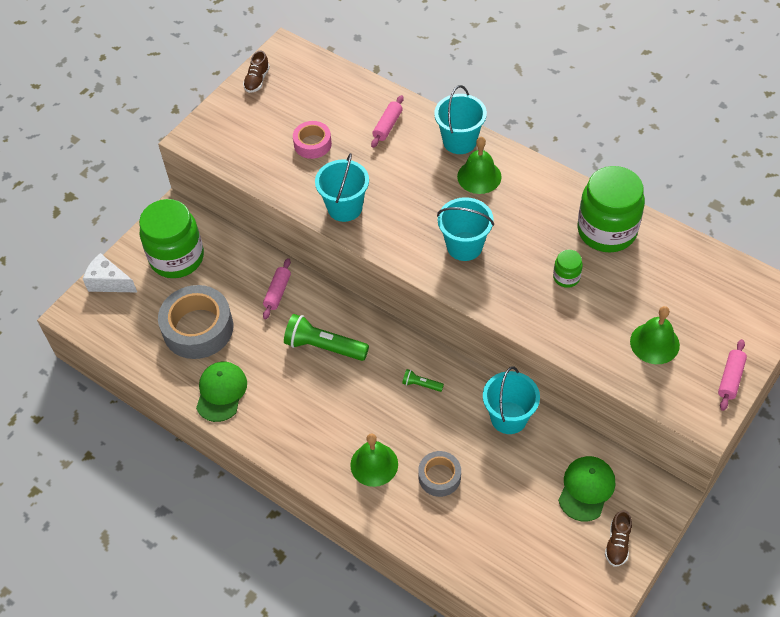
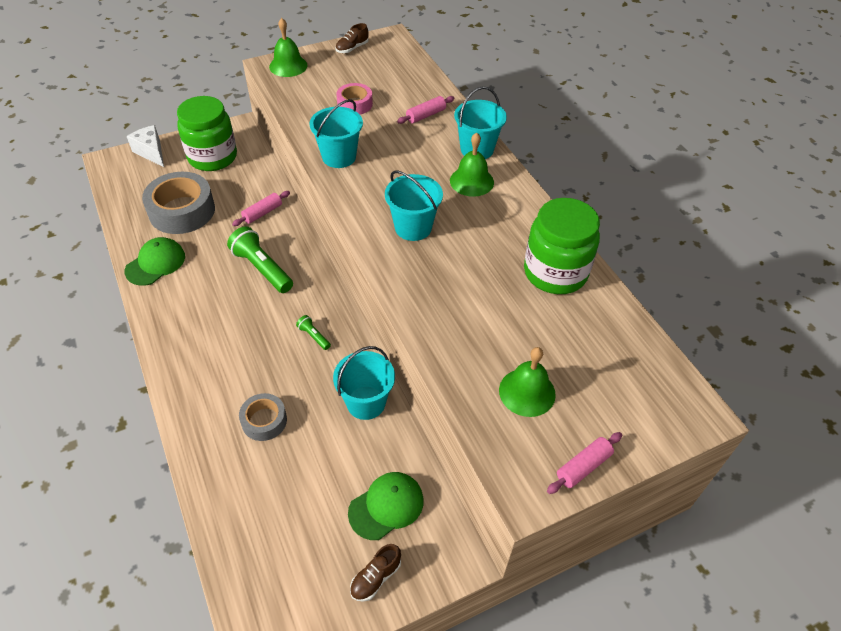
camera: 25 degrees right, 5 degrees down
(374, 464) = (220, 380): green bell -> green bell (288, 66)
(566, 277) = (485, 293): green jar -> none

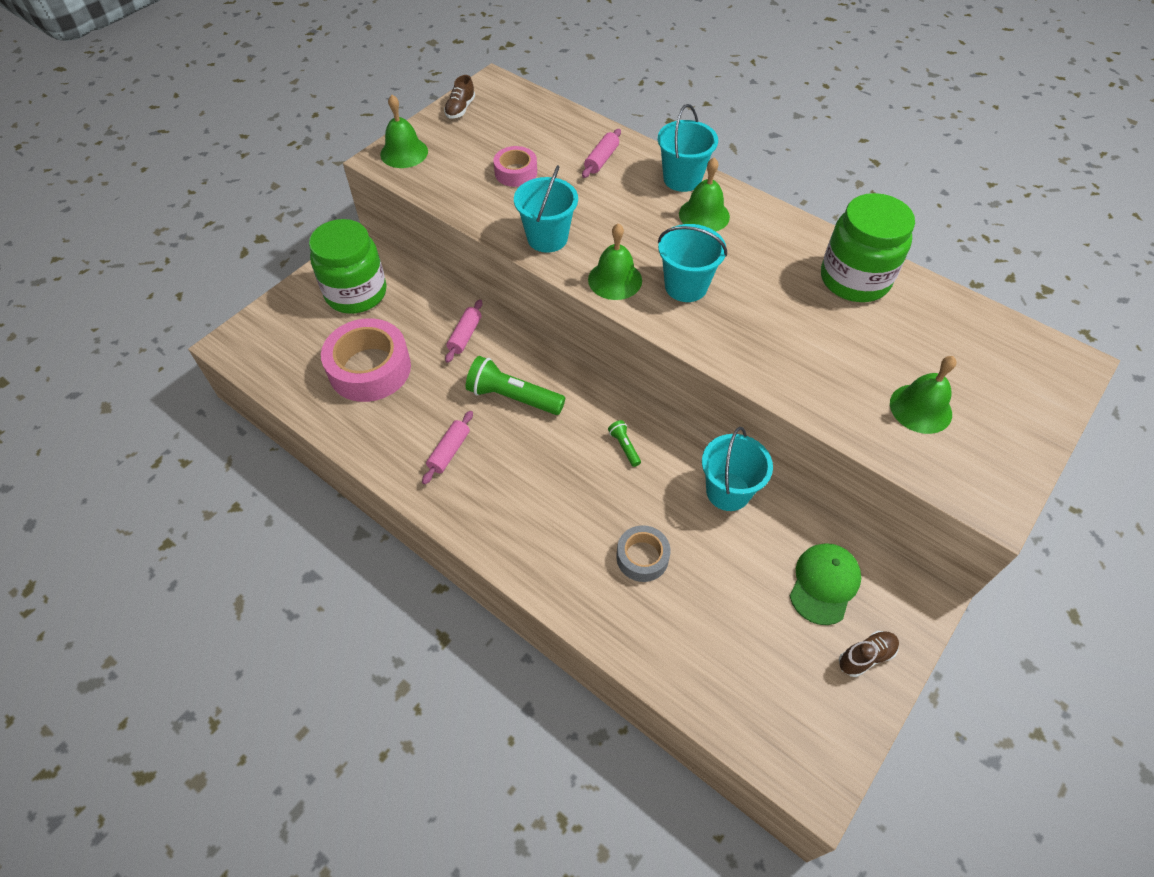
camera: 25 degrees left, 5 degrees up
(151, 152) = (276, 314): white cheese -> none
(155, 263) = (387, 441): green cap -> none
(182, 211) = (370, 369): grey tape -> pink tape
(314, 336) = (624, 447): green flashlight -> green flashlight turned 45 degrees clockwise
(363, 203) = (615, 280): none -> green bell
(375, 577) = (866, 656): brown shoe -> brown shoe turned 135 degrees counterclockwise
(583, 467) = (1021, 456): pink rolling pin -> pink rolling pin (449, 451)

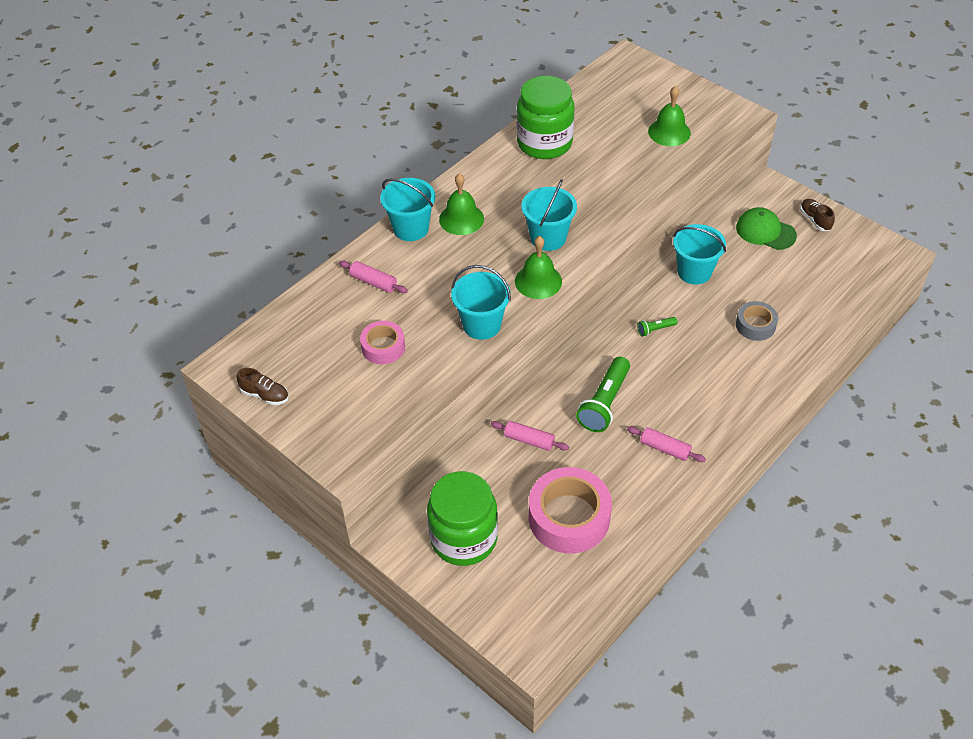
camera: 85 degrees left, 5 degrees down
(404, 152) = (334, 443): green bell -> none

